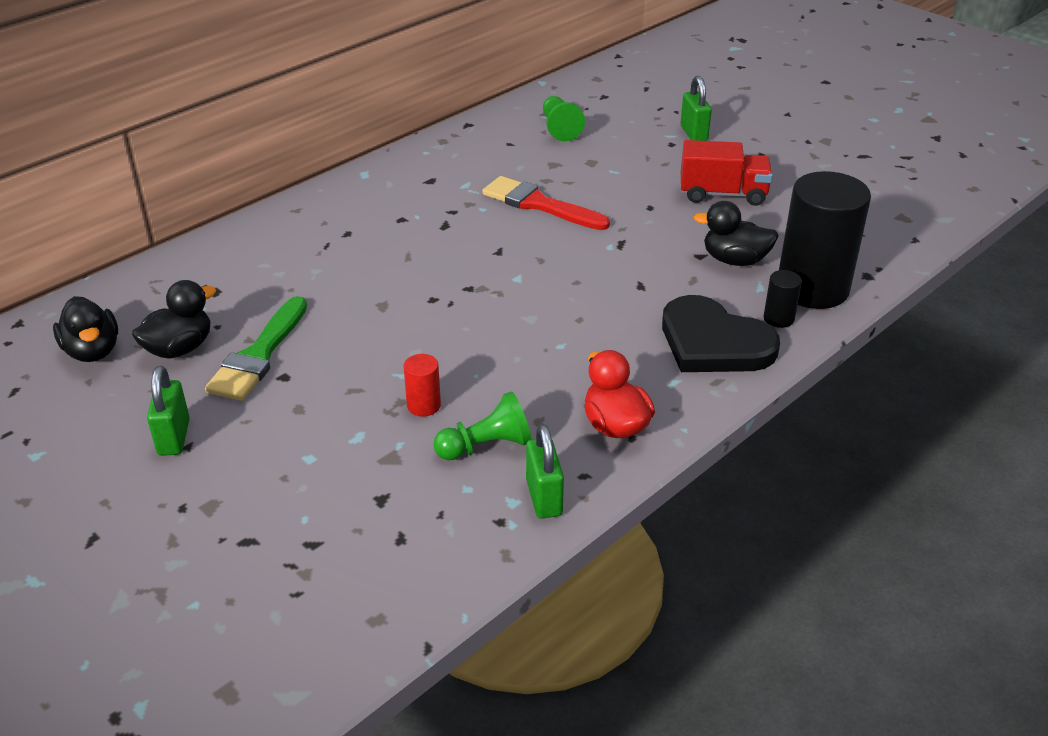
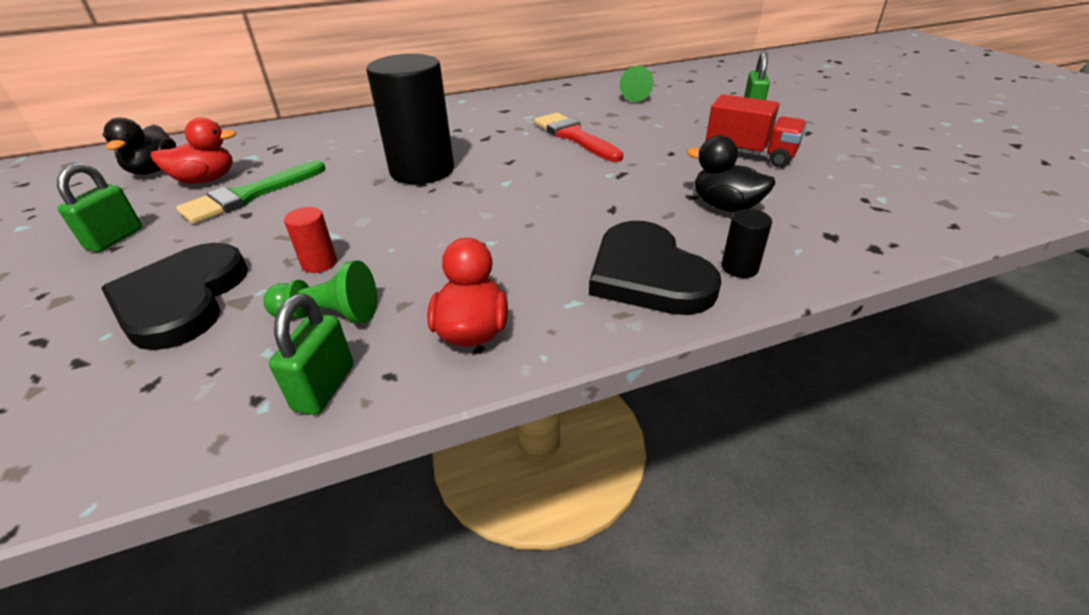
camera: 25 degrees right, 0 degrees up
(179, 348) = (206, 180): black duck -> red duck
(334, 471) = (182, 299): none -> black heart
(812, 288) = (798, 247): black cylinder -> black cylinder (422, 170)

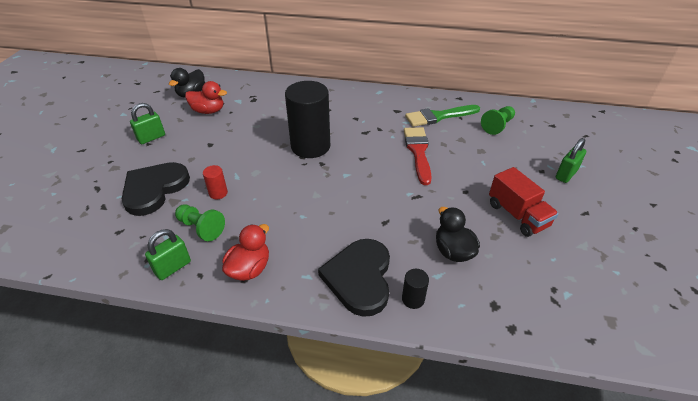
camera: 30 degrees right, 5 degrees up
(250, 195) = (219, 131): green brush -> green brush (439, 116)

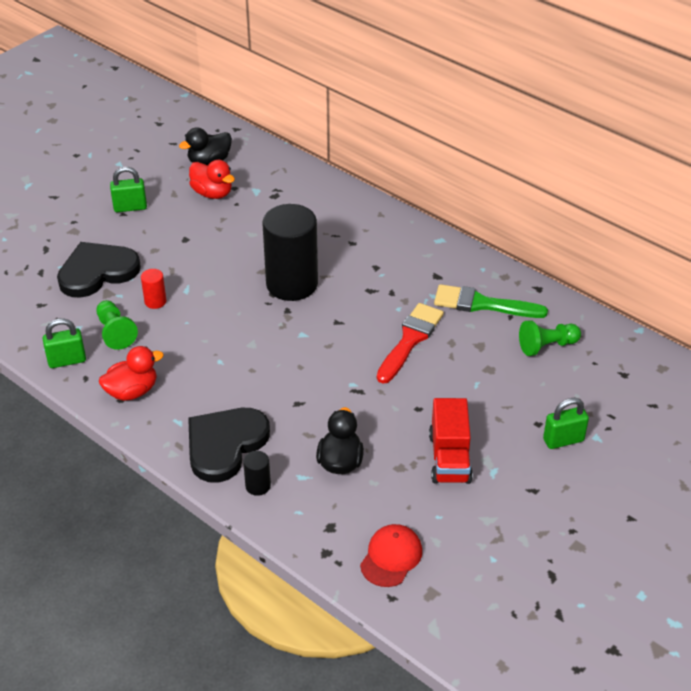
camera: 30 degrees right, 0 degrees up
(557, 307) = (391, 557): none -> red cap

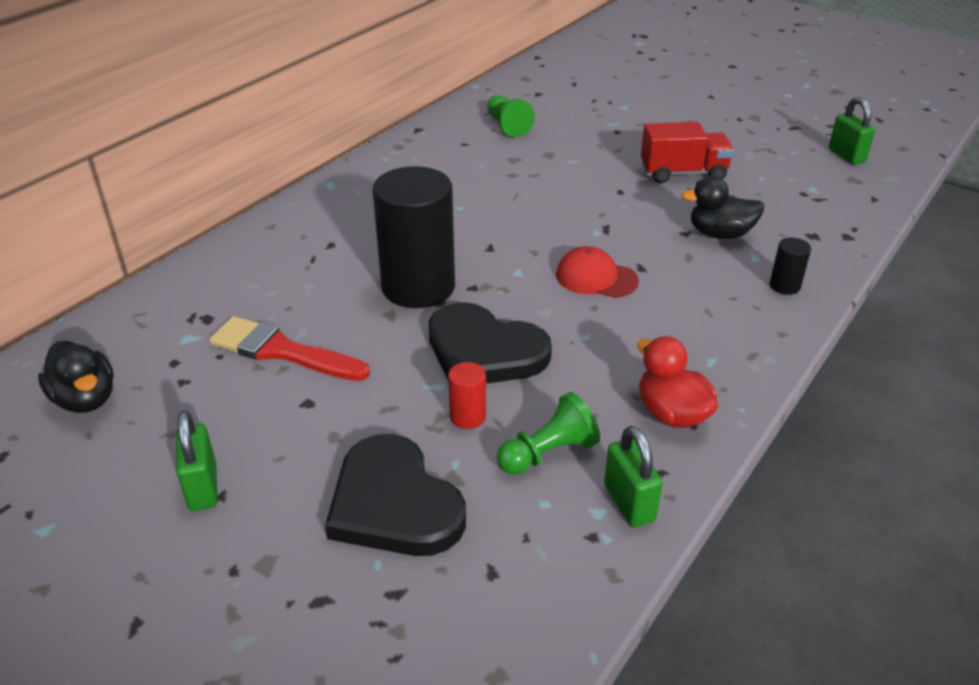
camera: 95 degrees left, 5 degrees down
(212, 193) = (184, 385): red duck -> none
(225, 445) = (733, 316): black heart -> black heart (484, 351)
(391, 557) = (827, 200): red cap -> red cap (596, 278)
(410, 340) = (514, 198): red brush -> red brush (282, 351)
(483, 304) = (446, 158): green brush -> none
(563, 440) = (634, 120): green padlock -> green padlock (846, 156)

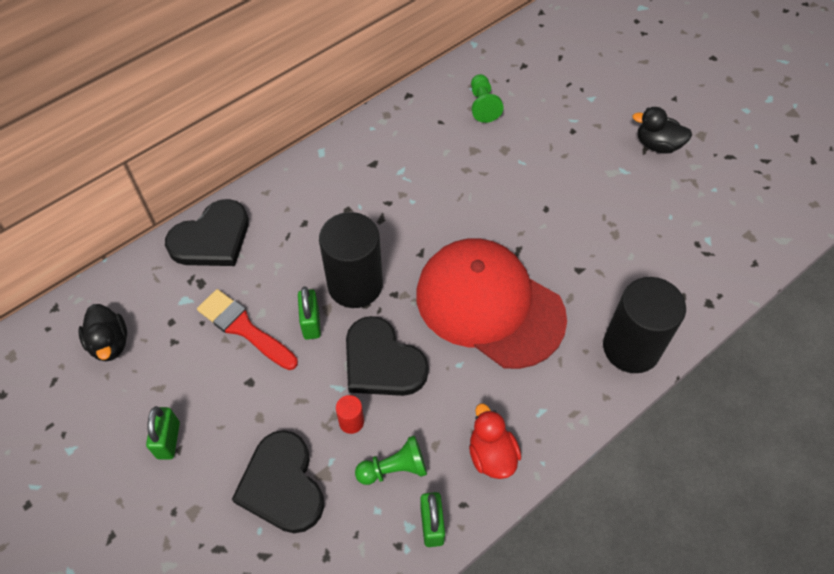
camera: 15 degrees right, 20 degrees up
(210, 276) = (212, 238): none -> black heart
(596, 278) = (489, 305): red cap -> red cap, size x2.45
(683, 173) = (607, 197): red truck -> none
(720, 234) = (606, 277): black duck -> black duck (657, 145)
(784, 286) = (631, 348): black cylinder -> black cylinder, size x2.40
(846, 156) = (758, 204): green padlock -> green padlock (311, 323)

